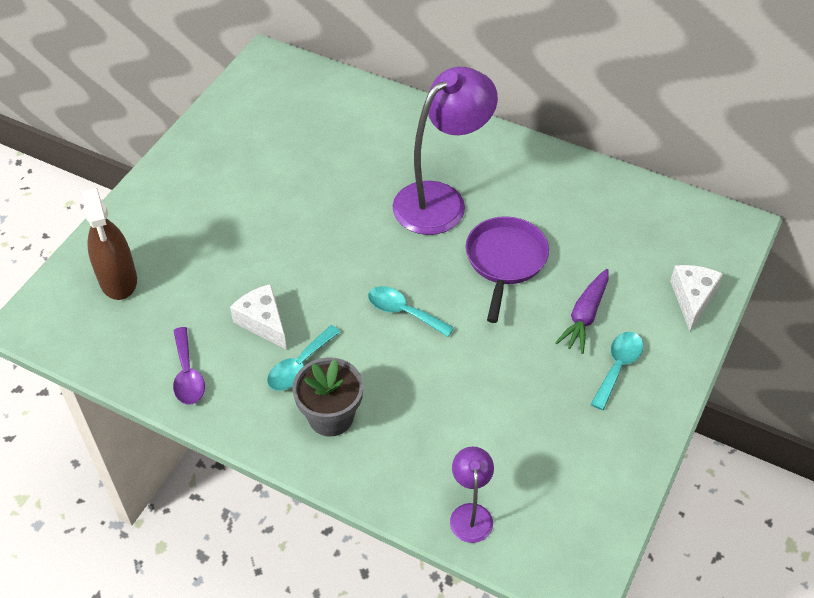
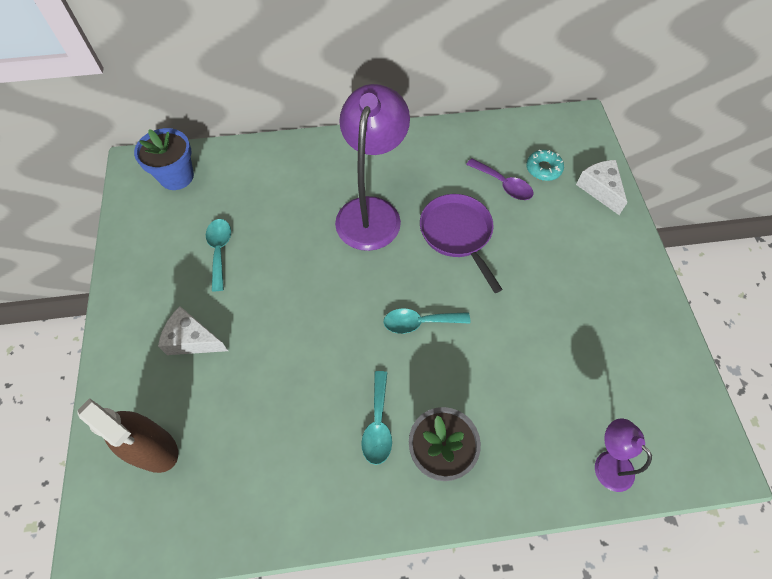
camera: 35 degrees left, 10 degrees up
(187, 375) = (290, 499): purple spoon -> purple spoon (503, 185)
(263, 322) = (316, 404): white cheese -> white cheese (192, 339)
(294, 85) = (176, 176): none -> blue flower pot
(584, 316) = (546, 245): purple carrot -> none
(618, 367) = (599, 271): turquoise spoon -> turquoise spoon (219, 250)
(649, 250) = (543, 169): none -> turquoise donut

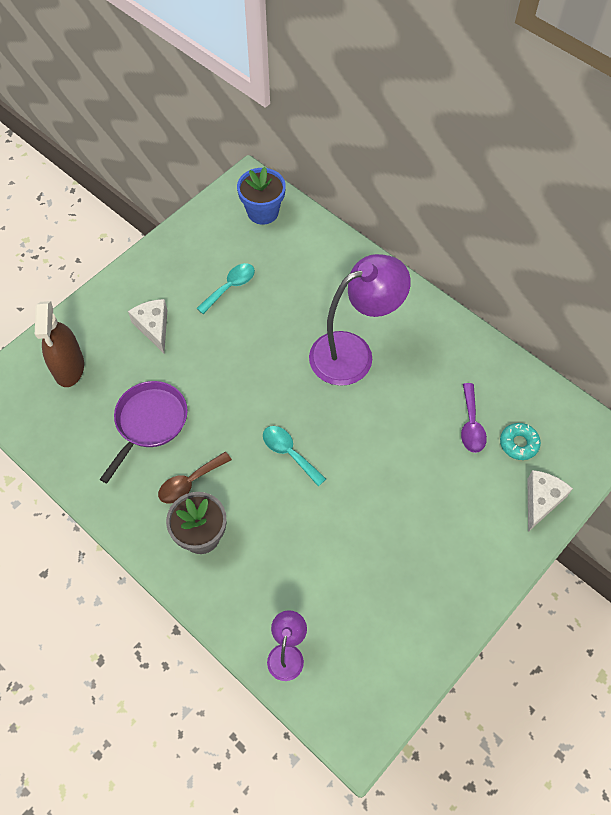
camera: 50 degrees right, 0 degrees up
(378, 425) = (189, 482): turquoise spoon -> brown spoon
(457, 234) = (390, 425): purple pan -> purple pan (149, 422)

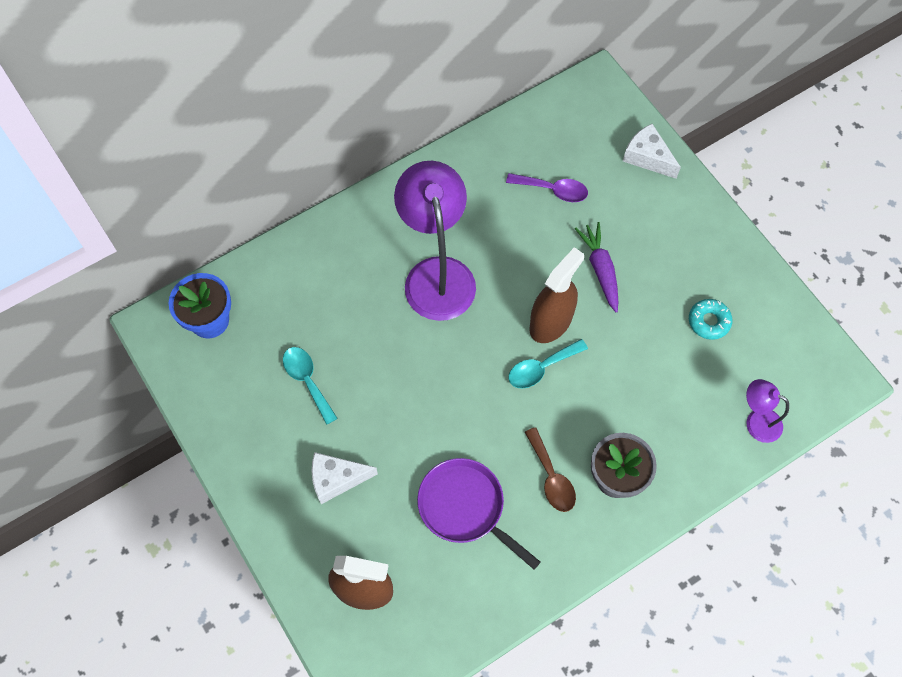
camera: 75 degrees left, 5 degrees up
(336, 451) = (551, 322): none -> brown spray bottle
(403, 482) = (600, 269): none -> purple carrot
(518, 444) = (584, 156): turquoise donut -> turquoise donut (709, 321)

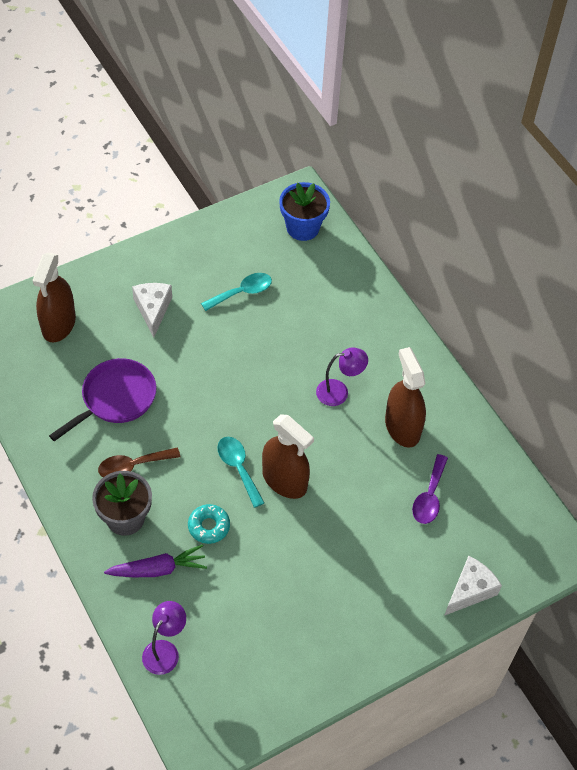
camera: 90 degrees right, 10 degrees down
(437, 274) = (339, 392): purple lamp -> purple lamp, size x0.49
(475, 214) = (402, 427): none -> brown spray bottle
(600, 269) = (339, 529): purple carrot -> purple carrot (158, 569)
(709, 321) = (276, 622): turquoise donut -> turquoise donut (209, 526)

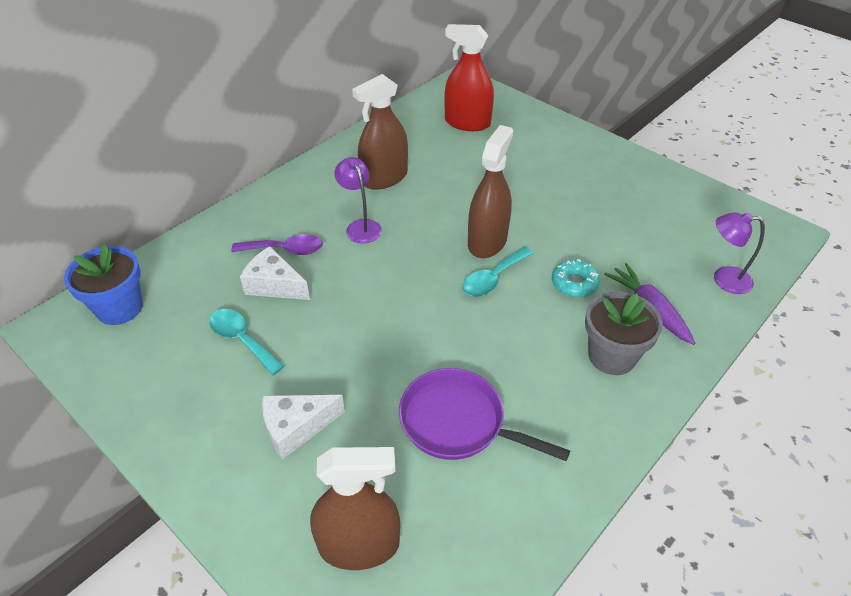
camera: 105 degrees left, 10 degrees down
(133, 466) = (543, 371): brown spoon -> none
(429, 497) = (450, 151): purple spoon -> purple spoon (285, 250)
(470, 590) = (524, 117): white cheese -> white cheese (274, 285)
(475, 529) = (467, 123): none -> red spray bottle

